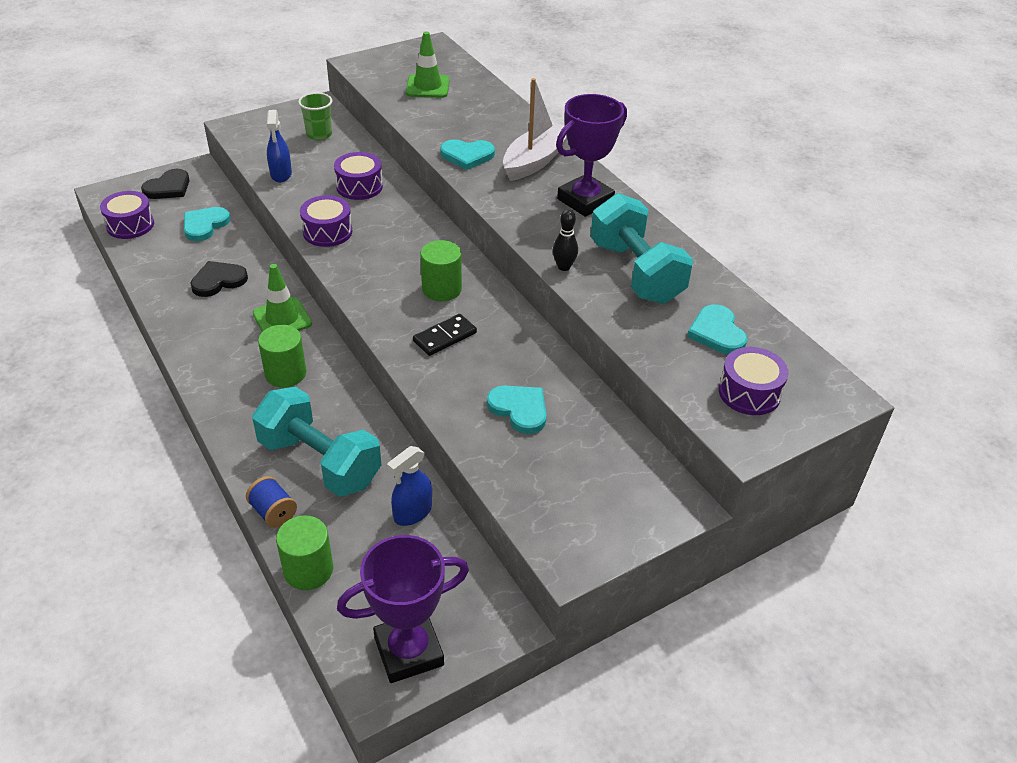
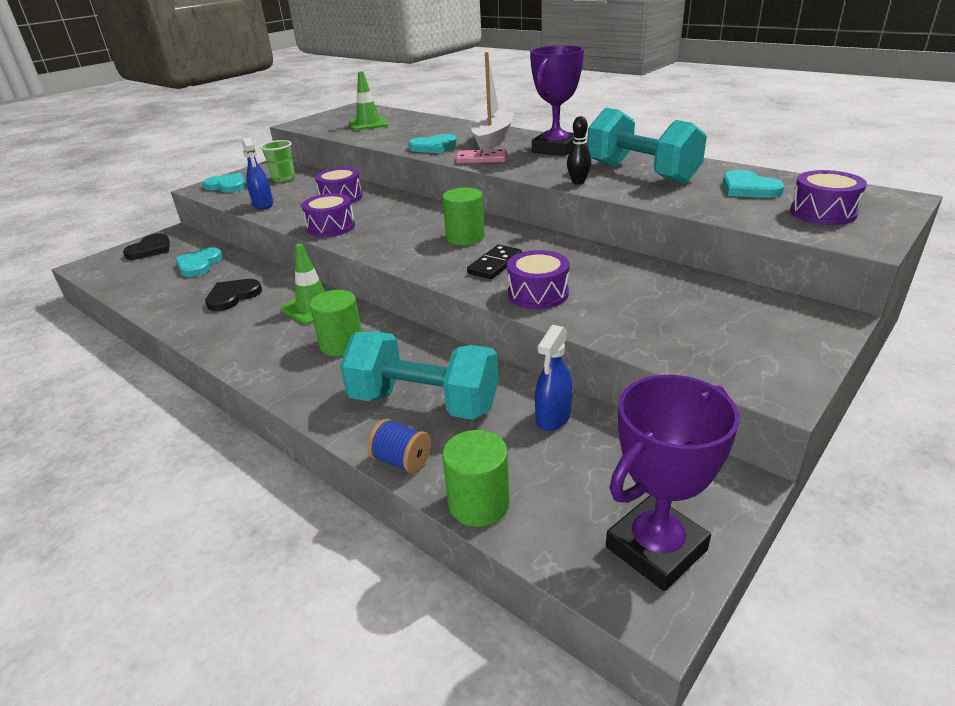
camera: 15 degrees left, 10 degrees down
(130, 225) = (121, 280): purple drum -> purple drum (538, 294)
(499, 195) = (481, 159): none -> pink domino
(519, 409) = (610, 293): turquoise heart -> turquoise heart (227, 186)

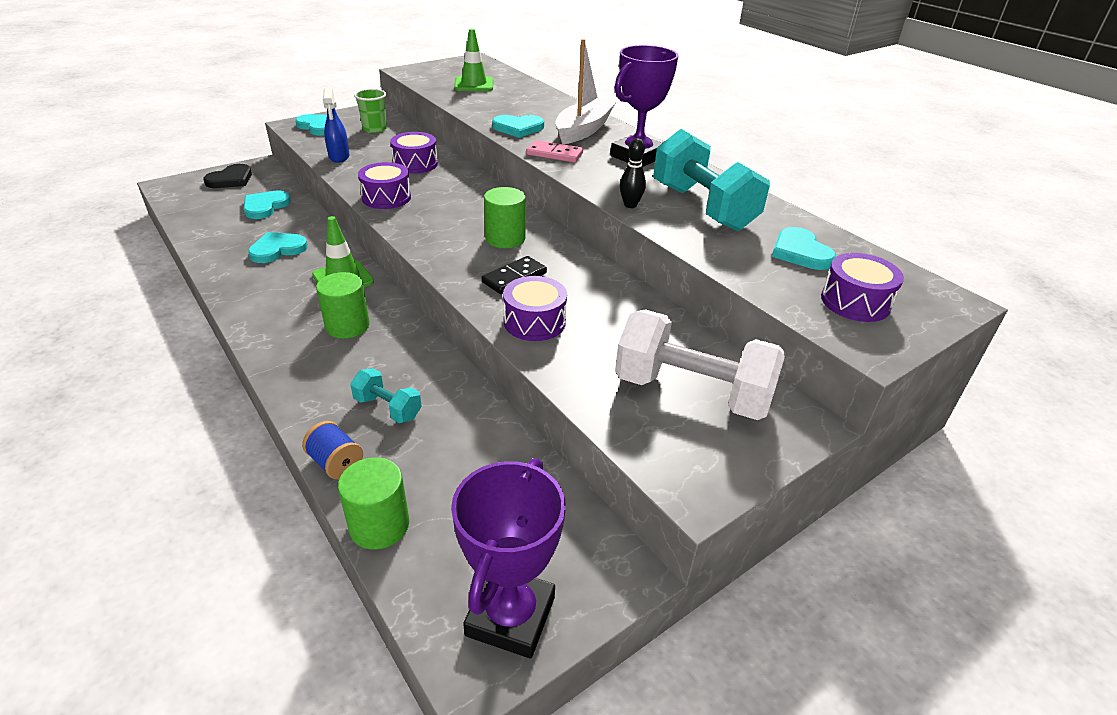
camera: 10 degrees right, 5 degrees up
(232, 296) = (277, 249): black heart -> turquoise heart
(424, 403) = (388, 408): turquoise dumbbell -> turquoise dumbbell, size x0.49
(553, 417) = (496, 454): blue spray bottle -> none
(656, 548) = (510, 616): purple trophy -> purple trophy turned 45 degrees counterclockwise
(717, 317) = (692, 392): none -> white dumbbell

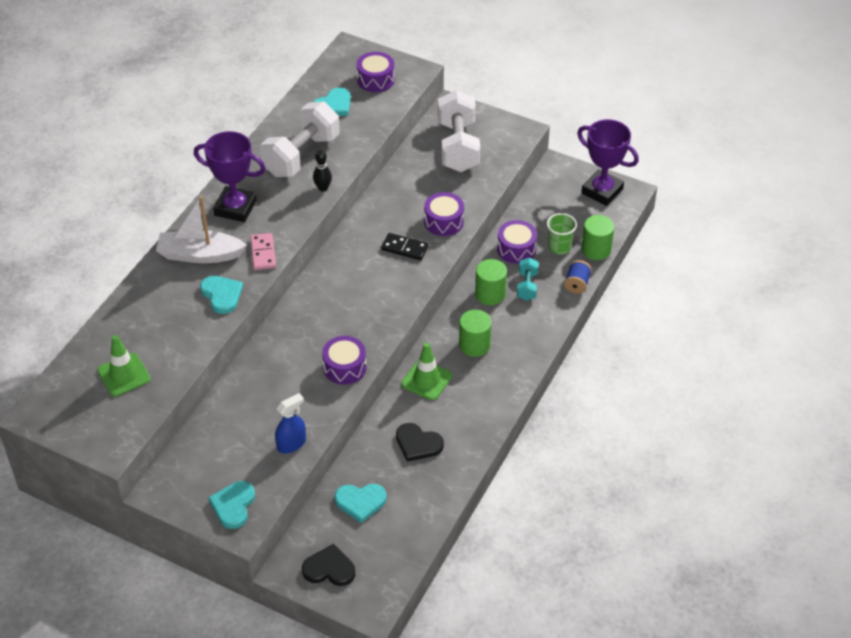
camera: 115 degrees left, 10 degrees up
(277, 249) = (418, 444): turquoise heart -> black heart
(374, 129) = (210, 458): green cup -> green cup (559, 247)
(415, 164) = (271, 384): purple drum -> purple drum (516, 249)
(505, 238) = (359, 273): green cylinder -> green cylinder (490, 294)
(510, 616) = (602, 191): purple trophy -> purple trophy turned 45 degrees clockwise
(702, 207) = (301, 155): turquoise dumbbell -> white dumbbell

